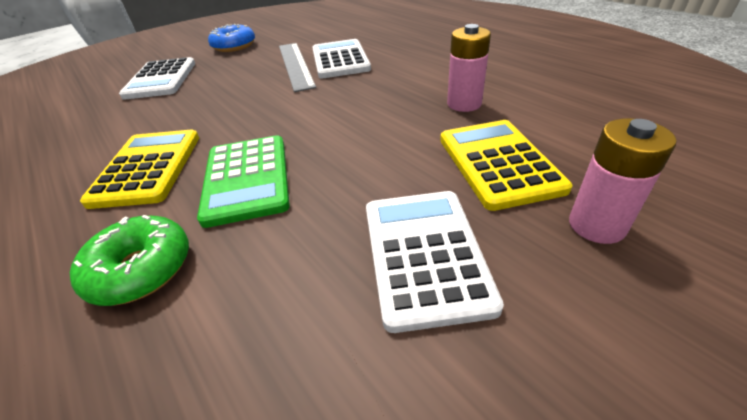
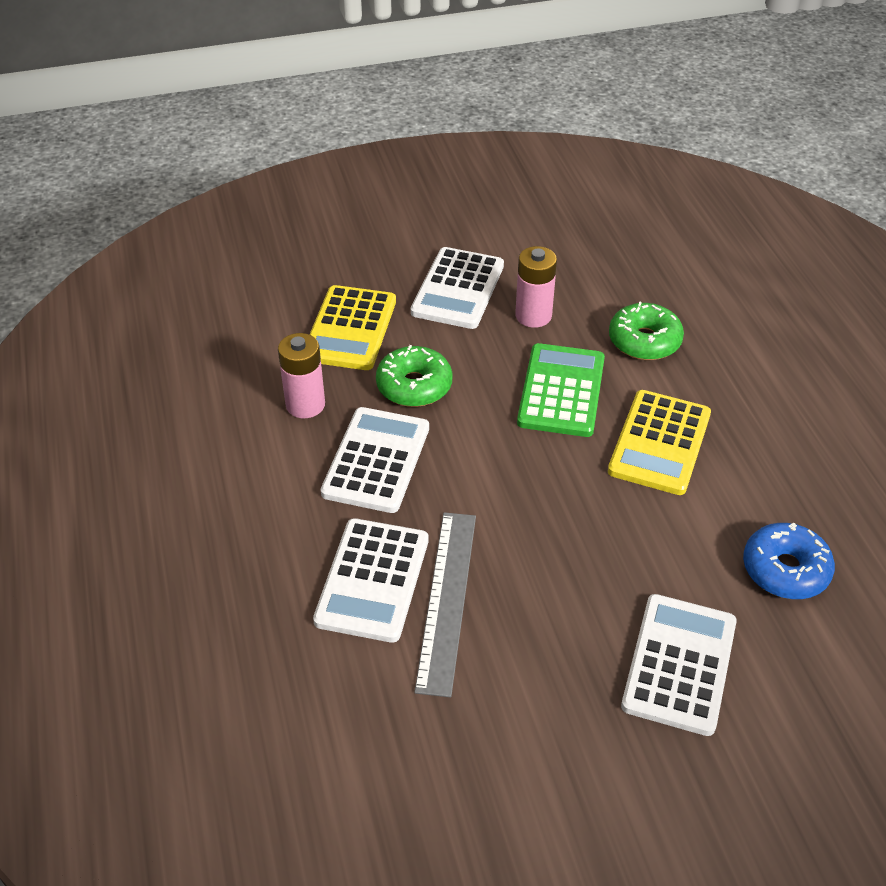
camera: 160 degrees left, 5 degrees up
(234, 46) = (538, 757): blue donut -> blue donut (785, 570)
(380, 95) = (376, 460): none -> white calculator
(390, 140) = (414, 386): none -> green donut
(596, 225) = (343, 269): pink battery -> pink battery (533, 316)

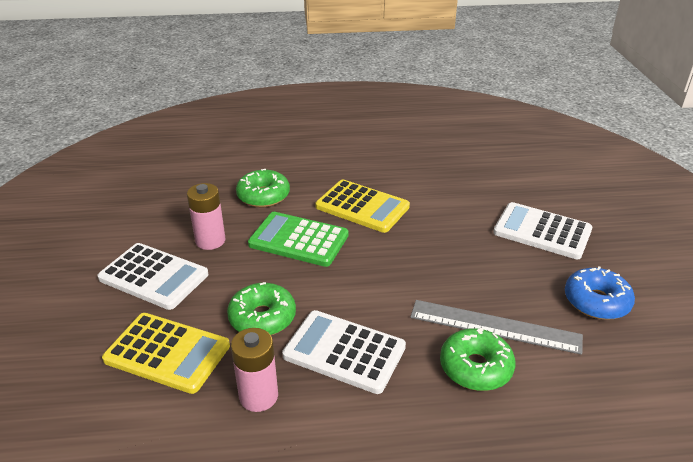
camera: 80 degrees left, 10 degrees down
(373, 580) = (475, 367): white calculator -> green donut
(785, 570) = (471, 182): blue donut -> blue donut (596, 301)

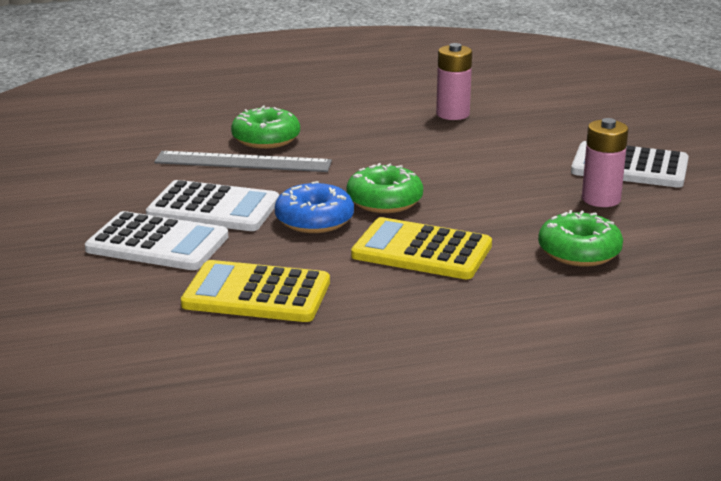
camera: 170 degrees right, 10 degrees down
(167, 353) = (553, 127): yellow calculator -> yellow calculator (256, 294)
(262, 318) = (483, 150): green donut -> green donut (384, 201)
(298, 240) = (489, 209): green calculator -> none
(344, 352) = (391, 138): white calculator -> white calculator (213, 208)
(596, 301) = (123, 186): blue donut -> blue donut (314, 220)

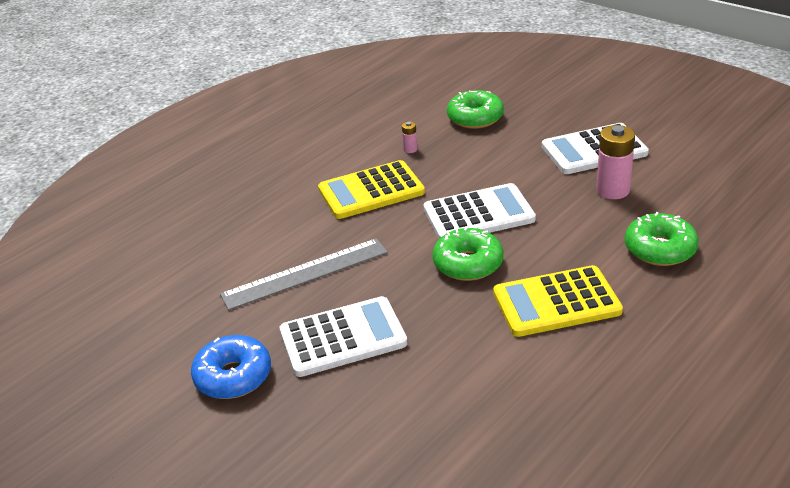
camera: 30 degrees left, 10 degrees up
(157, 243) = (343, 401): white calculator -> white calculator (478, 214)
(256, 294) = (491, 414): yellow calculator -> yellow calculator (371, 191)
(266, 139) = (294, 239): green donut -> green donut (475, 118)
(314, 220) = (440, 310): blue donut -> blue donut (233, 376)
(452, 114) = (410, 149): pink battery -> pink battery, size x0.47

